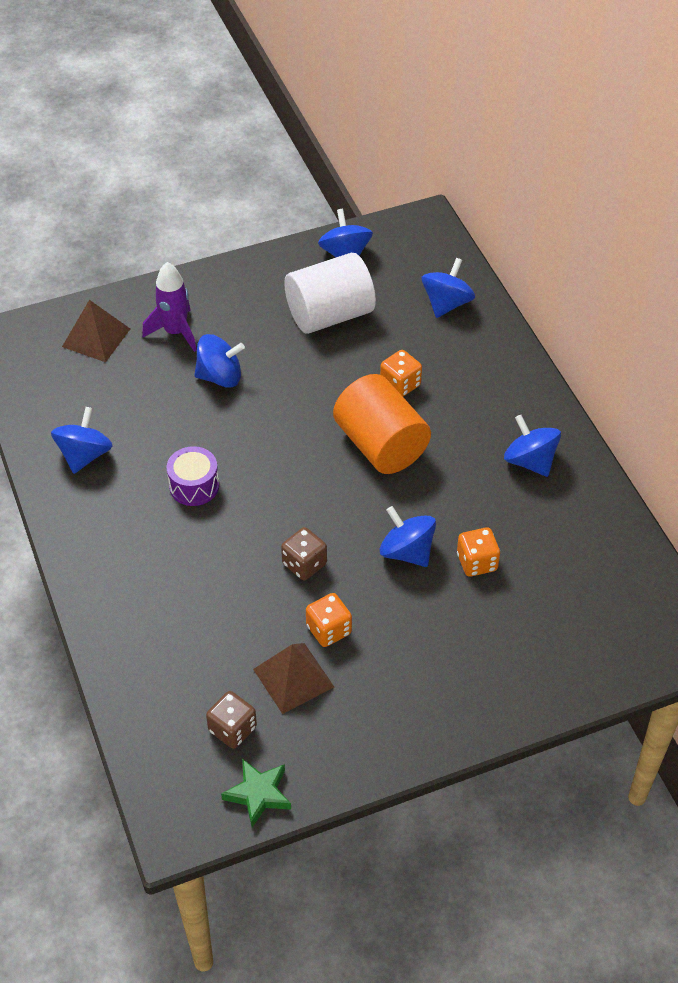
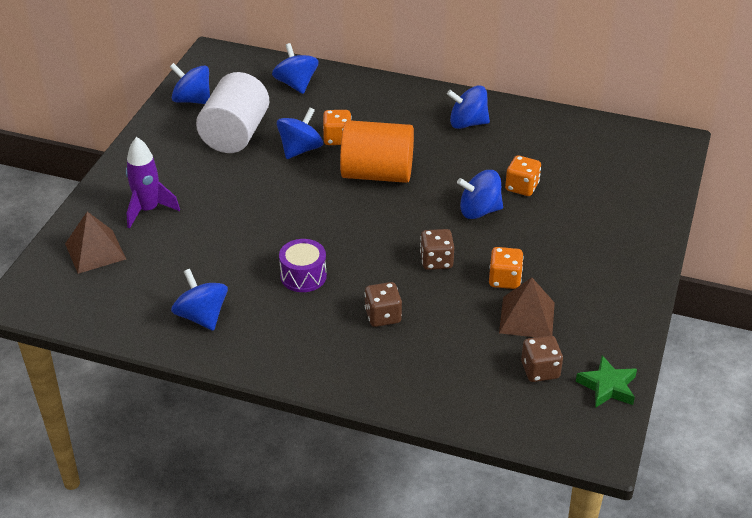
camera: 50 degrees left, 10 degrees down
(196, 572) = (383, 316): none -> brown dice
(220, 377) = (220, 211): blue spinning top -> blue spinning top (300, 149)

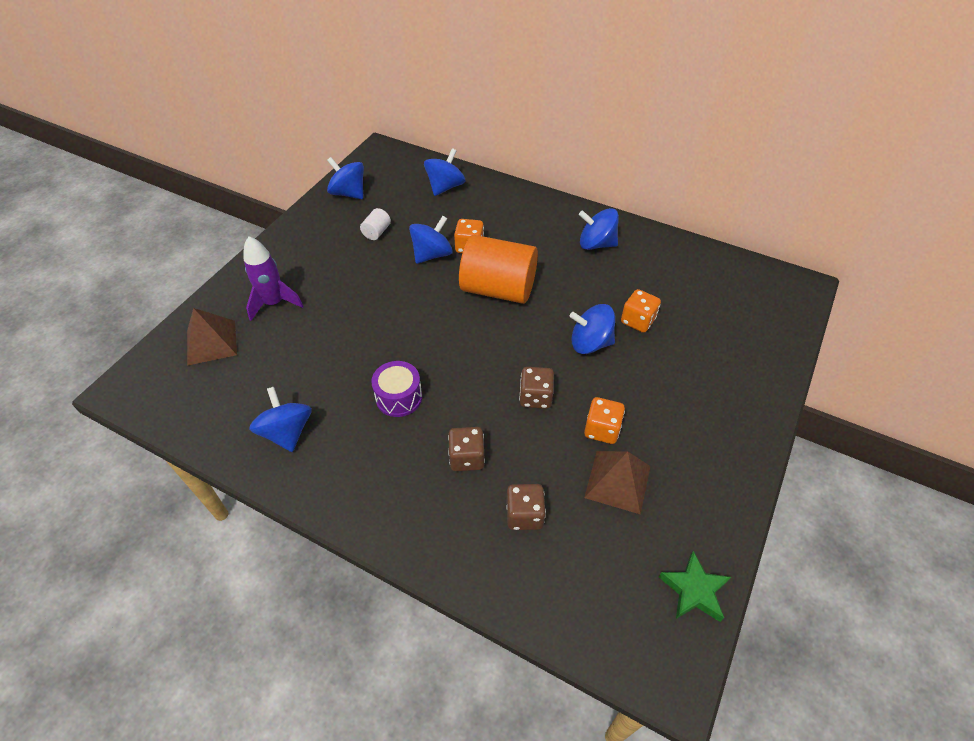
camera: 10 degrees right, 10 degrees up
(235, 134) = (376, 232): white cylinder -> white cylinder, size x0.41
(296, 84) = (445, 187): blue spinning top -> blue spinning top turned 45 degrees clockwise
(540, 370) = (621, 555): brown dice -> brown dice (524, 515)

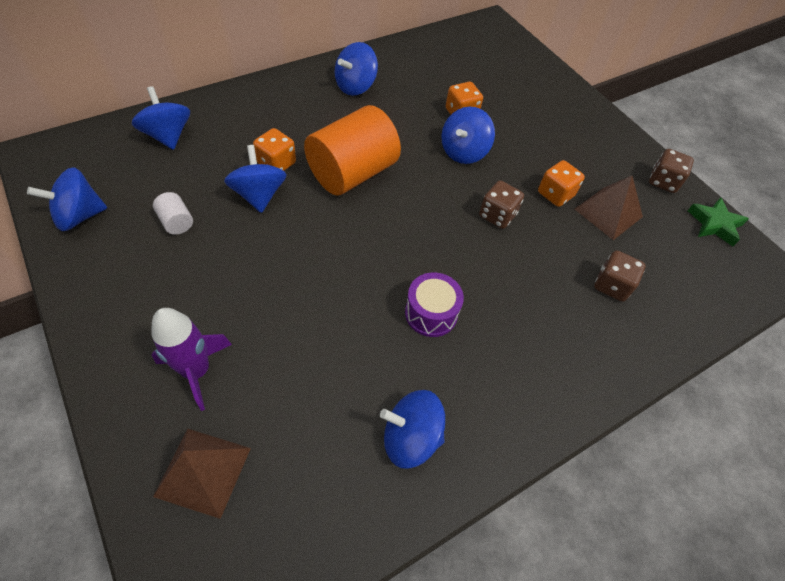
camera: 65 degrees left, 5 degrees up
(467, 458) = (533, 295): brown dice -> brown dice (663, 181)

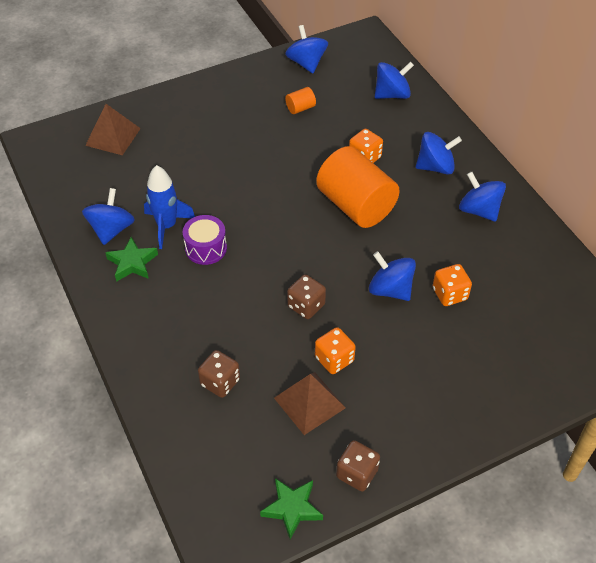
camera: 100 degrees right, 5 degrees down
(176, 222) = (300, 108): white cylinder -> orange cylinder
(197, 371) = (177, 129): purple rocket -> none
(259, 195) = (328, 149): blue spinning top -> blue spinning top (435, 167)
(398, 363) = (167, 226): none -> blue rocket
(467, 398) = (132, 263): none -> green star

